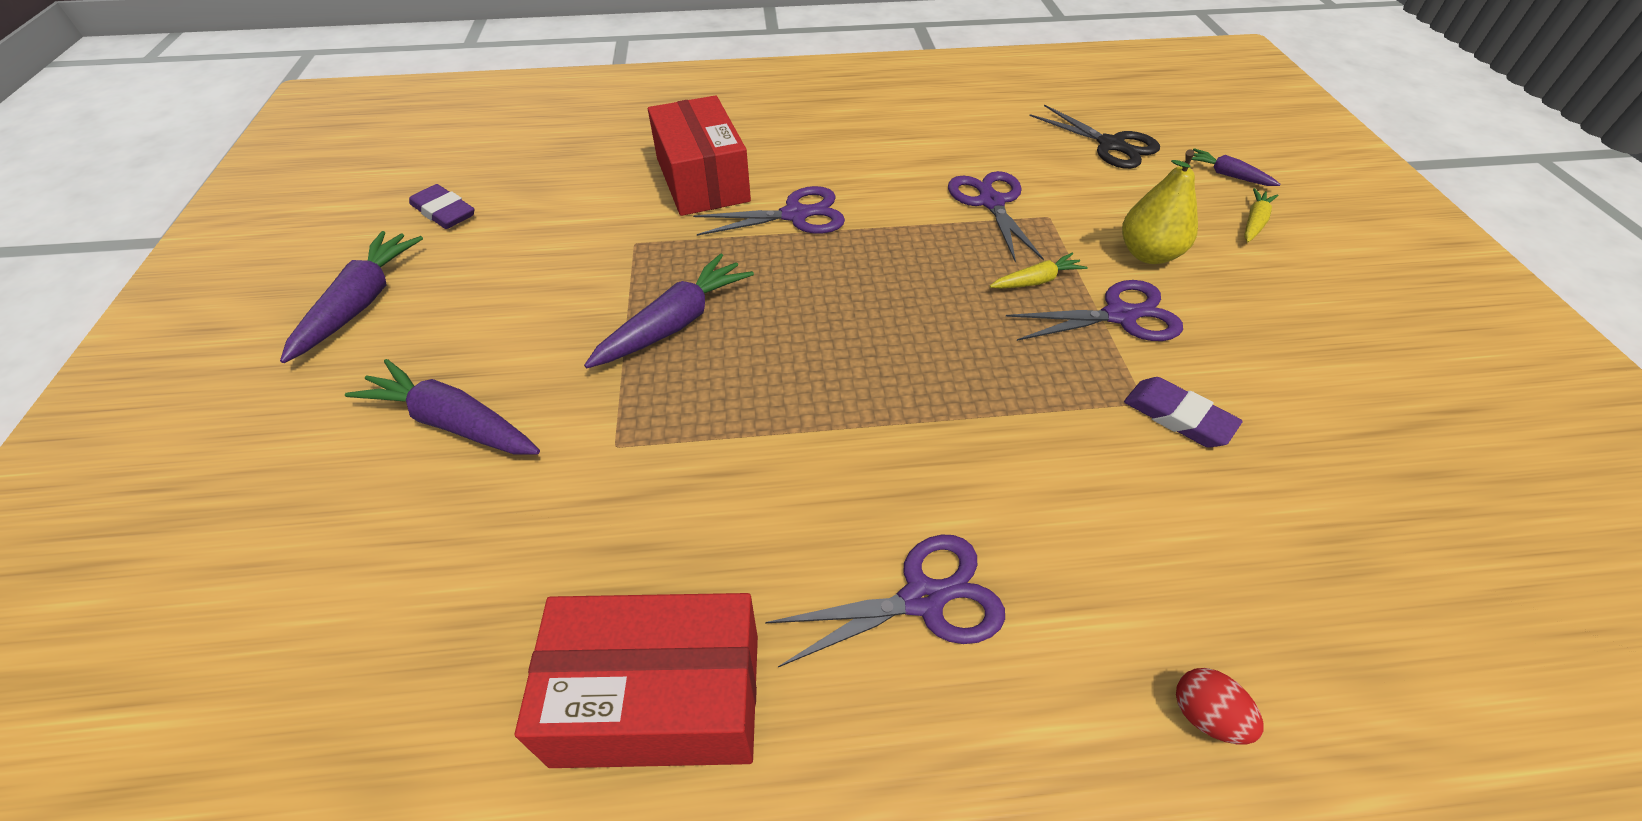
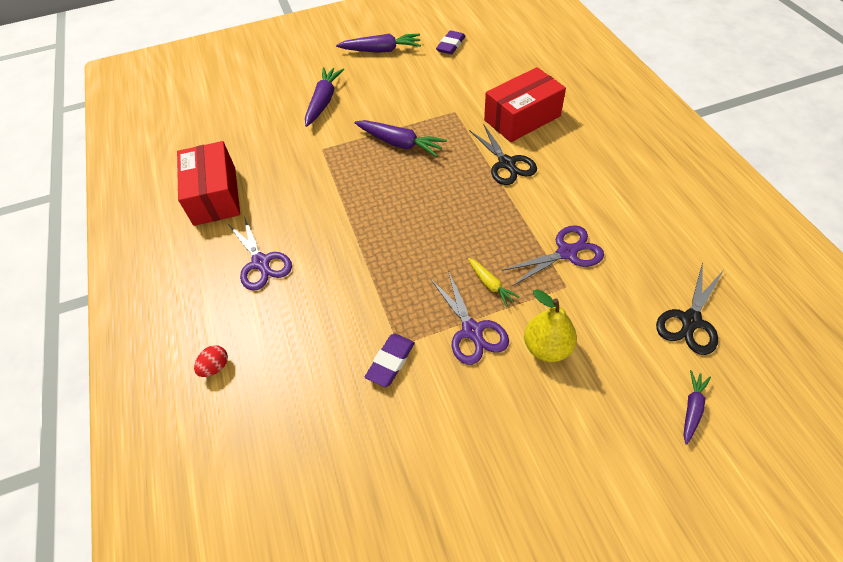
camera: 80 degrees right, 5 degrees up
(795, 215) = (507, 163): purple scissors -> black scissors
(1254, 222) = (625, 424): yellow carrot -> none

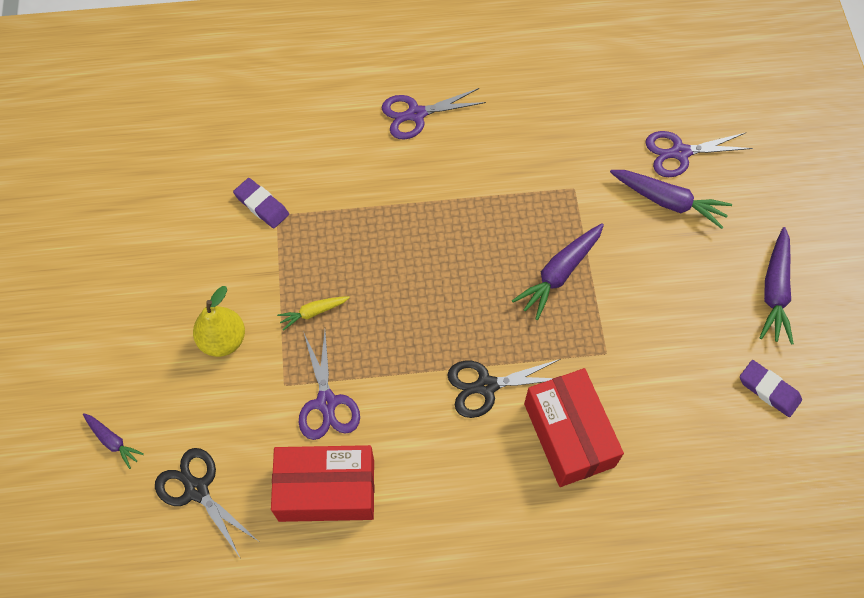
camera: 100 degrees right, 10 degrees up
(215, 196) = (526, 79): red box -> red box (326, 490)
(215, 367) = (310, 74): red egg -> none
(472, 331) = (266, 280): purple scissors -> purple scissors (680, 153)

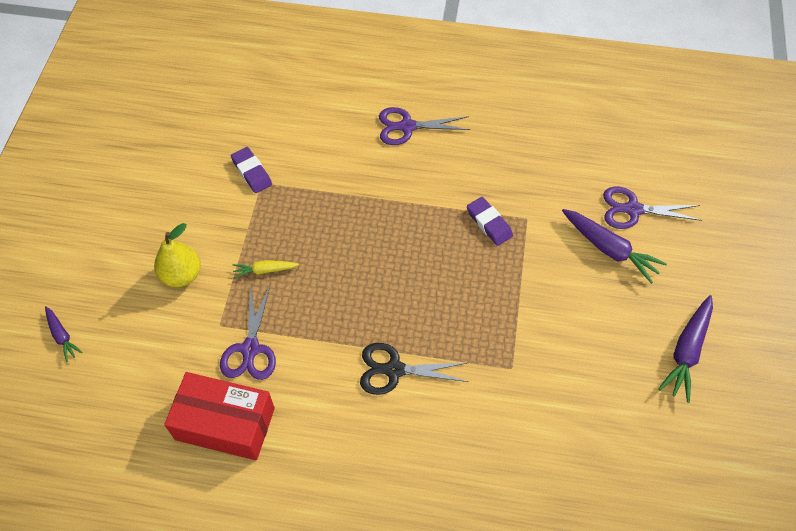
camera: 15 degrees right, 5 degrees down
(196, 490) = (116, 394): black scissors -> none
(559, 273) = (490, 288): purple carrot -> none
(569, 435) = (455, 432): red box -> none
(769, 390) = (655, 439): purple eraser -> purple eraser (489, 223)

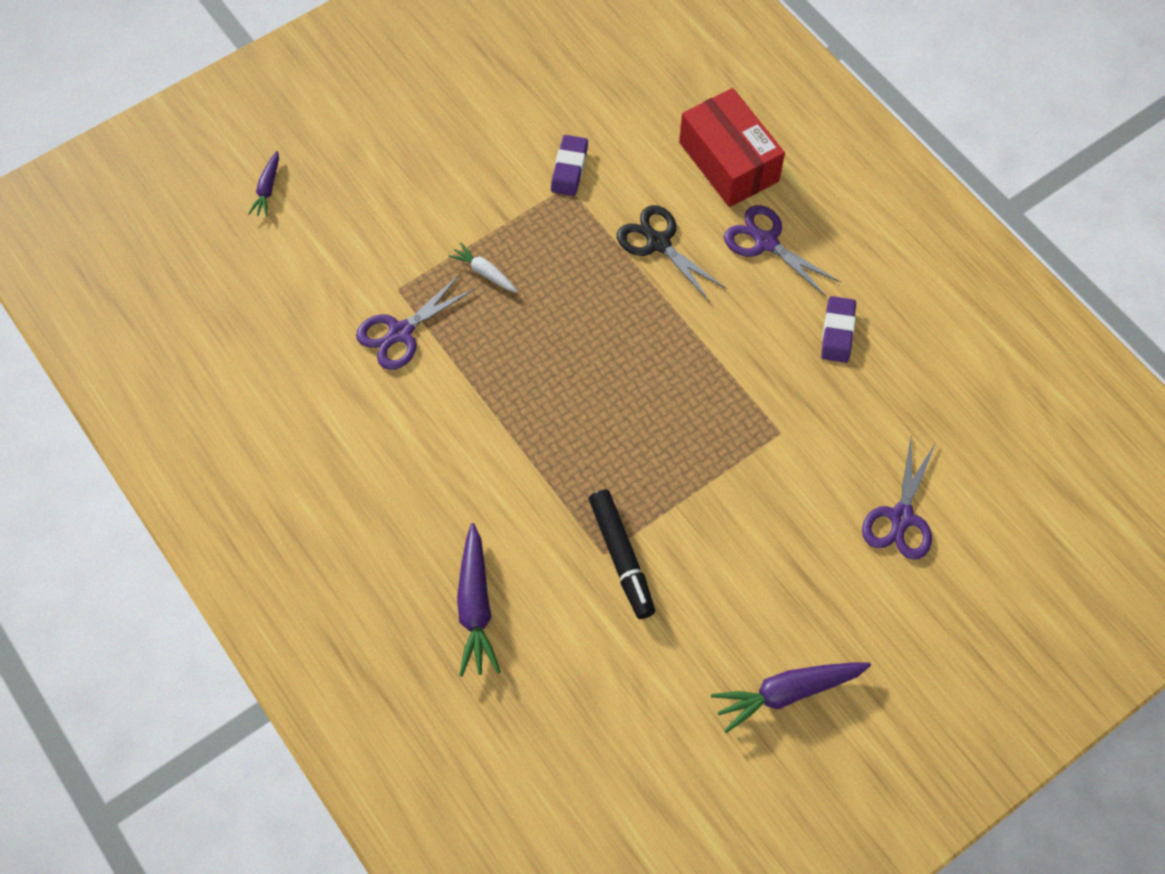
camera: 45 degrees right, 5 degrees up
(181, 275) = (411, 216): yellow pear -> none
(225, 423) = (317, 378): red box -> red box (728, 162)
(265, 270) = (484, 272): yellow carrot -> white carrot
(394, 370) = (499, 459): black scissors -> black scissors (658, 243)
(489, 223) = (737, 405): purple eraser -> purple eraser (837, 332)
(523, 361) = (621, 557): none -> black marker
(609, 249) = (828, 533): purple carrot -> purple carrot (475, 606)
(633, 210) = (901, 518): purple scissors -> purple scissors turned 120 degrees counterclockwise

